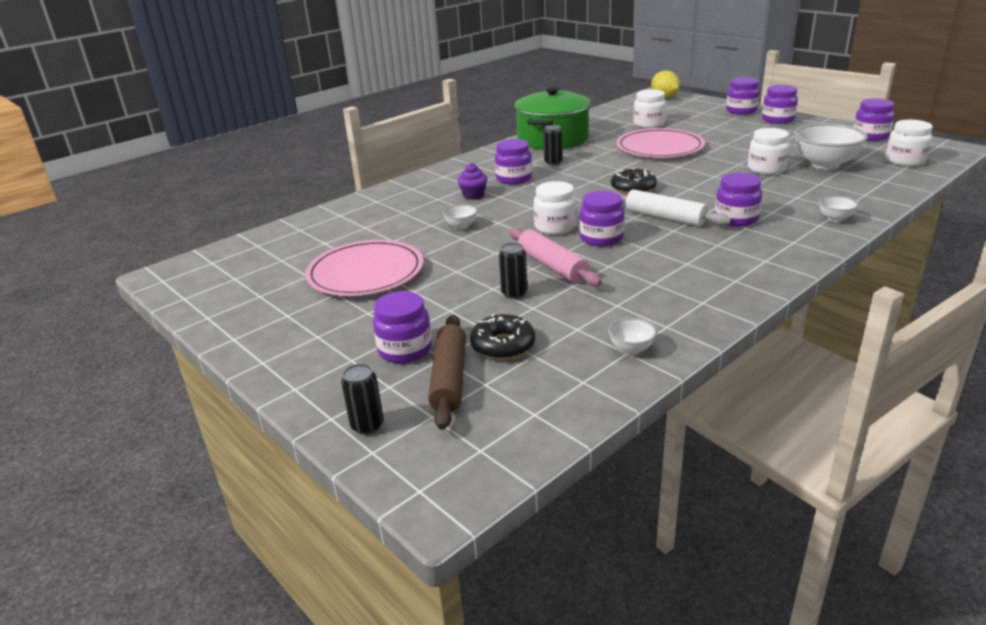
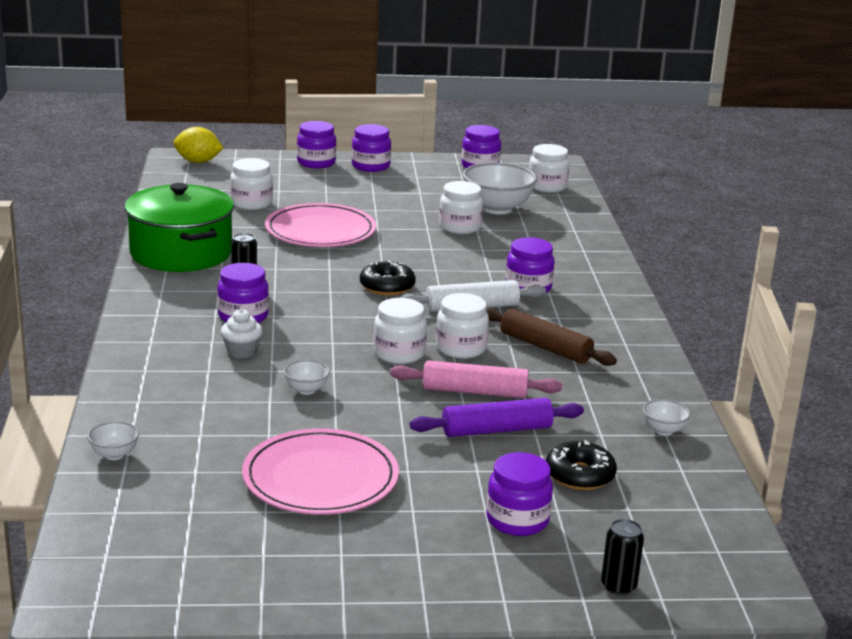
camera: 55 degrees left, 5 degrees down
(449, 379) = (598, 520): brown rolling pin -> brown rolling pin (545, 347)
(473, 195) = (241, 351): purple cupcake -> white cupcake
(514, 293) = (496, 430): black can -> purple rolling pin
(601, 238) = (461, 348): purple jar -> white jar
(835, 218) = (593, 261): white bowl -> white bowl (114, 454)

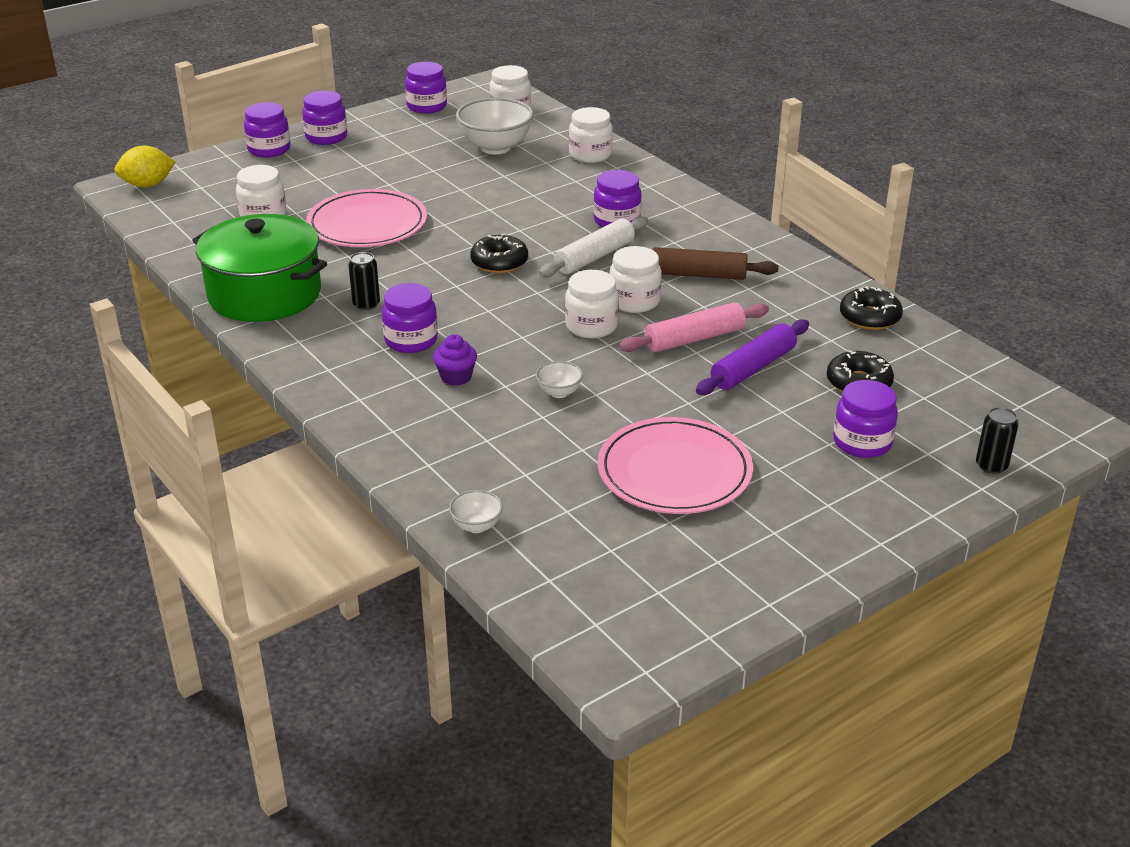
camera: 30 degrees left, 10 degrees up
(241, 351) = (456, 377): white cupcake -> purple cupcake
(460, 227) = (487, 178): white jar -> white jar (590, 155)
(663, 430) = (869, 317): white bowl -> black donut

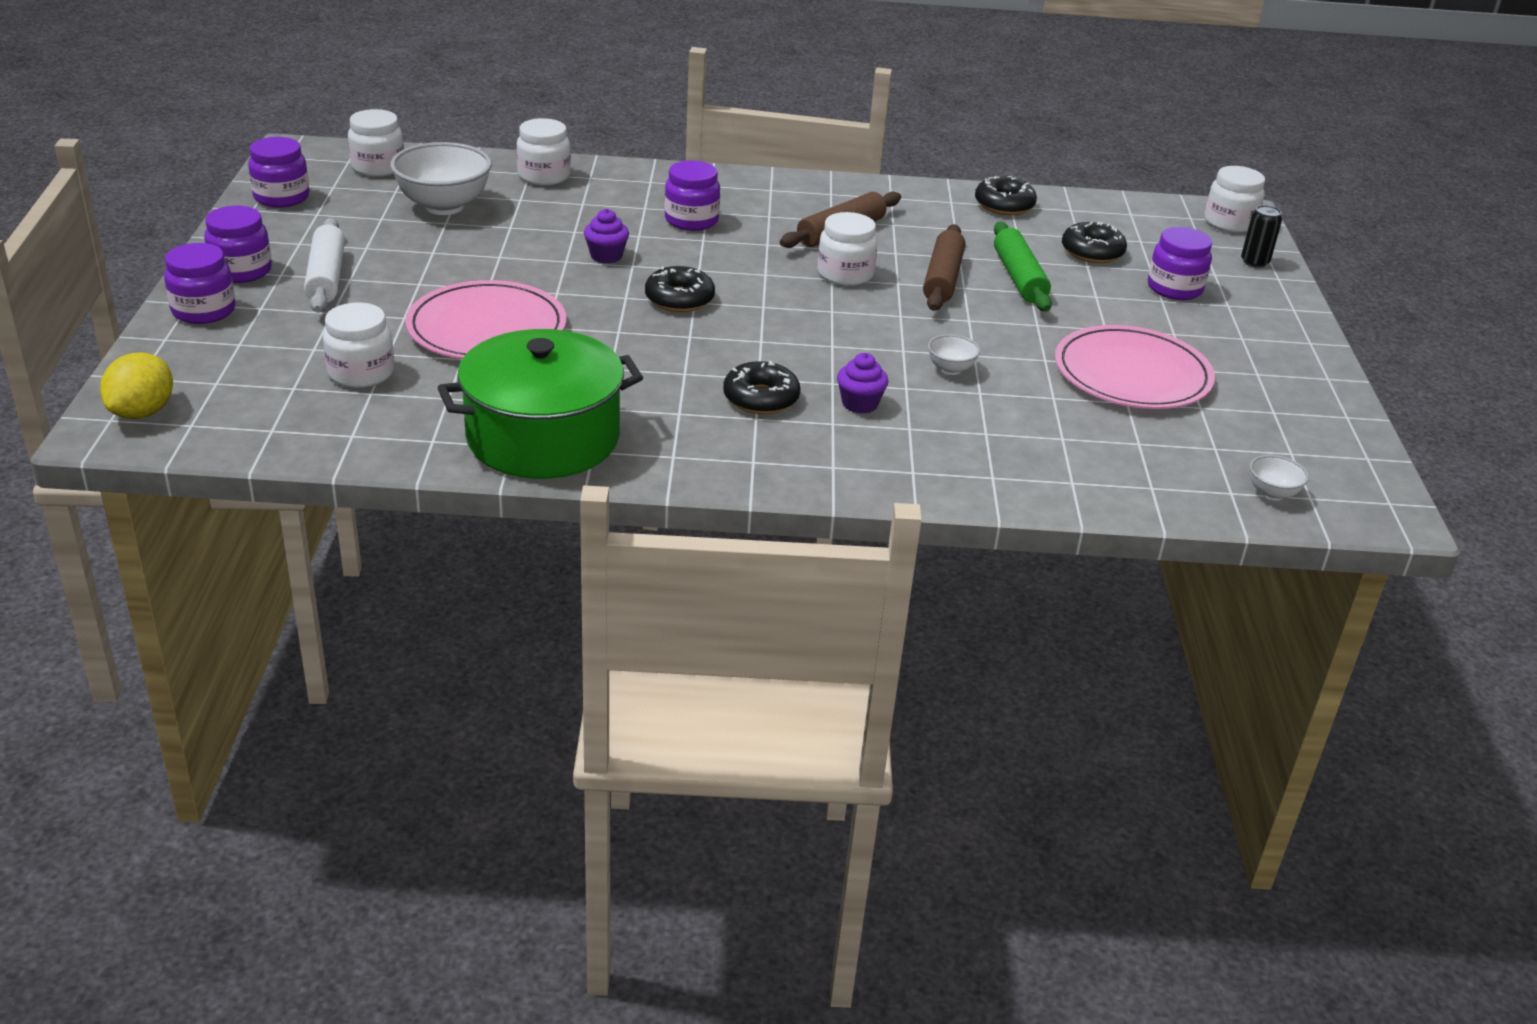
camera: 55 degrees left, 0 degrees up
(366, 304) = (654, 393): black can -> none
(411, 340) = (761, 398): purple jar -> black donut
(476, 526) = (1118, 493): white bowl -> white bowl (1272, 493)
(517, 217) = (606, 256): none -> purple cupcake
(591, 326) = (860, 309): white jar -> white jar (1229, 223)
(595, 257) = (741, 256): white rolling pin -> white rolling pin (326, 277)
(694, 339) = (942, 279): pink rolling pin -> brown rolling pin
(753, 368) = (1019, 278): purple rolling pin -> green rolling pin

